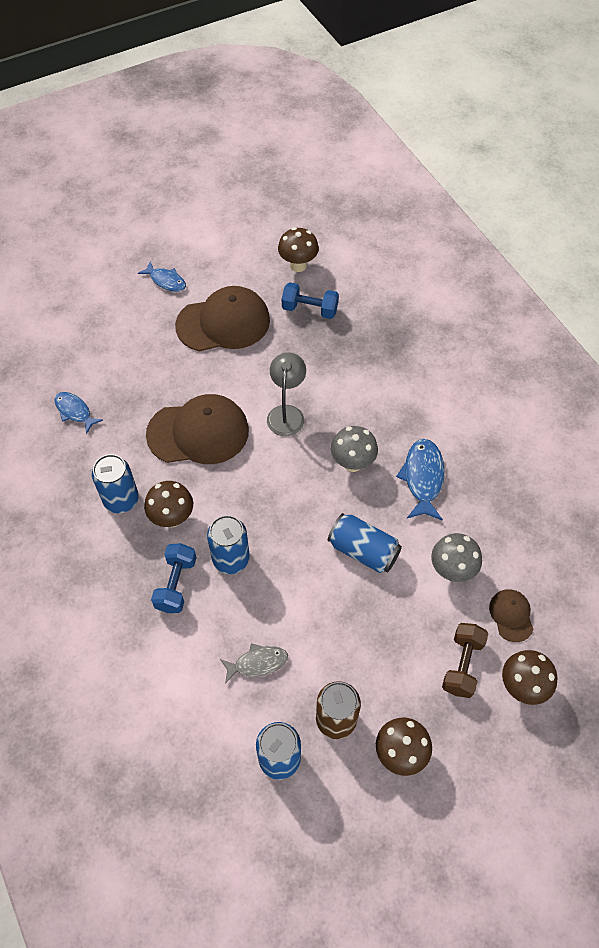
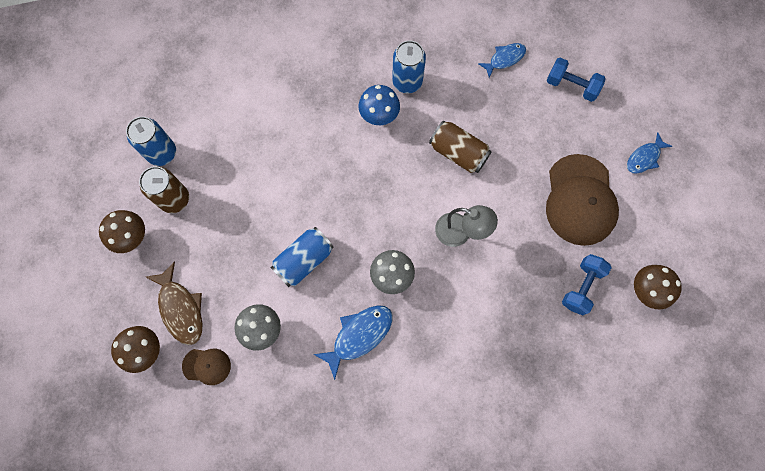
camera: 105 degrees right, 15 degrees up
(172, 518) = (379, 117): brown mushroom -> blue mushroom
(176, 584) = (320, 109): blue dumbbell -> blue dumbbell (571, 86)
(198, 432) = (458, 153): brown cap -> brown can
(231, 559) = (329, 154): blue can -> none
(257, 663) = (236, 154): grey fish -> none
(423, 478) = (359, 335): blue fish -> blue fish turned 60 degrees counterclockwise
(462, 665) = (181, 308): brown dumbbell -> brown fish

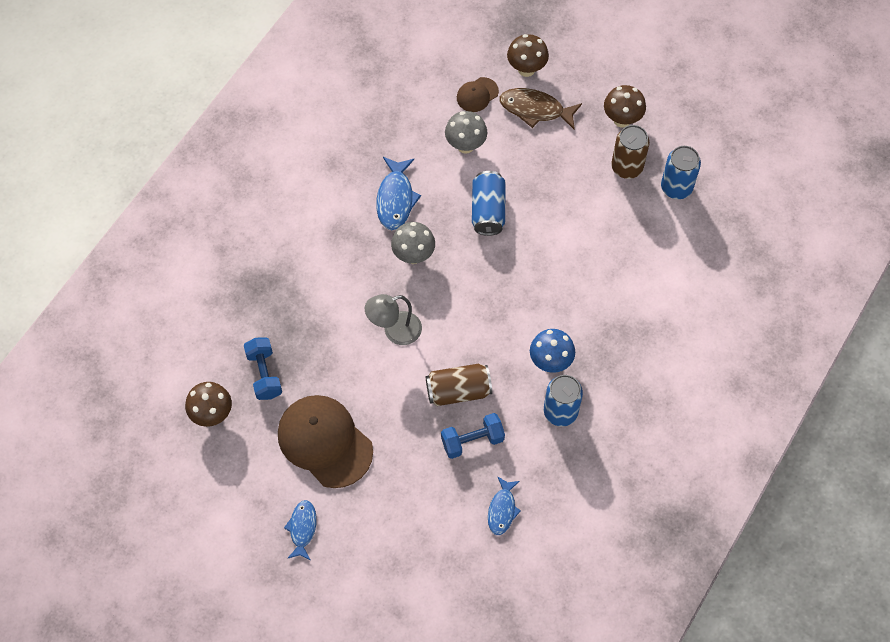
camera: 135 degrees right, 10 degrees down
(571, 86) = (422, 538): blue dumbbell -> blue dumbbell (472, 441)

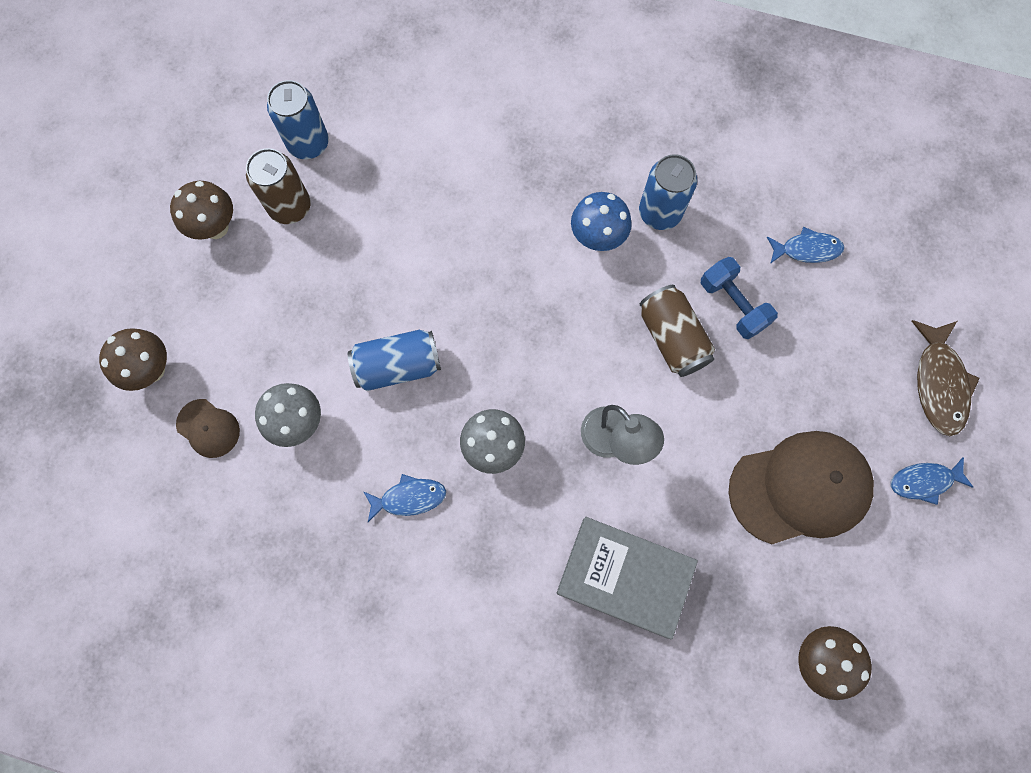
camera: 105 degrees left, 10 degrees up
(264, 374) = (733, 603): blue dumbbell -> none
(303, 313) = (624, 577): none -> grey book
(325, 442) = (800, 488): brown cap -> brown cap turned 135 degrees counterclockwise
(395, 199) = (409, 498): blue fish -> blue fish, size x0.66
(535, 109) = (219, 342): brown fish -> brown fish (939, 383)

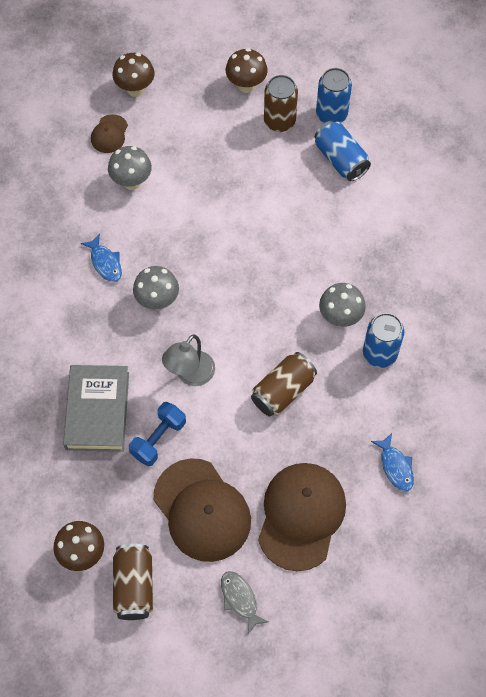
camera: 70 degrees right, 10 degrees down
(398, 366) = (192, 225): blue can -> blue can (340, 159)
(597, 238) = (340, 318): blue mushroom -> grey mushroom
(732, 305) = (326, 425): blue dumbbell -> blue dumbbell (158, 439)
(839, 374) = (301, 516): none -> brown cap
(877, 605) = (134, 586): none -> brown can
(924, 481) = (240, 599): blue fish -> grey fish
(939, 383) = (324, 593): brown fish -> none

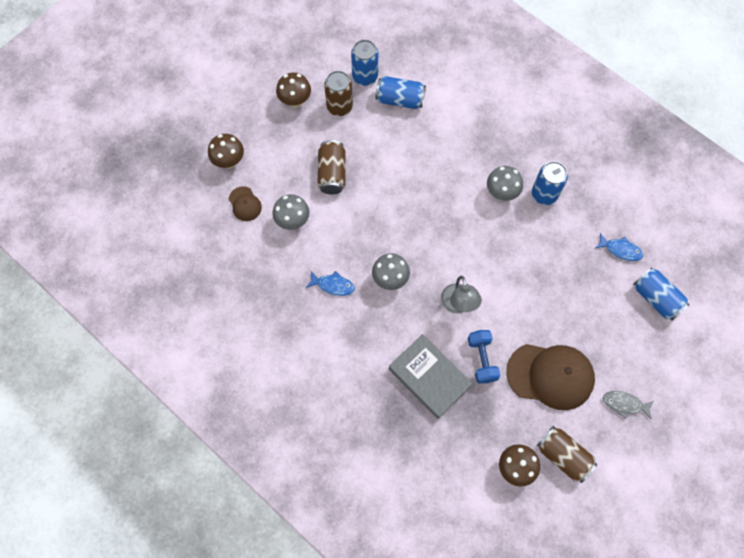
camera: 45 degrees left, 5 degrees up
(283, 391) = (518, 265): brown can -> brown can (332, 173)
(301, 516) = (604, 325): brown cap -> none
(379, 540) = (656, 298): none -> blue can

